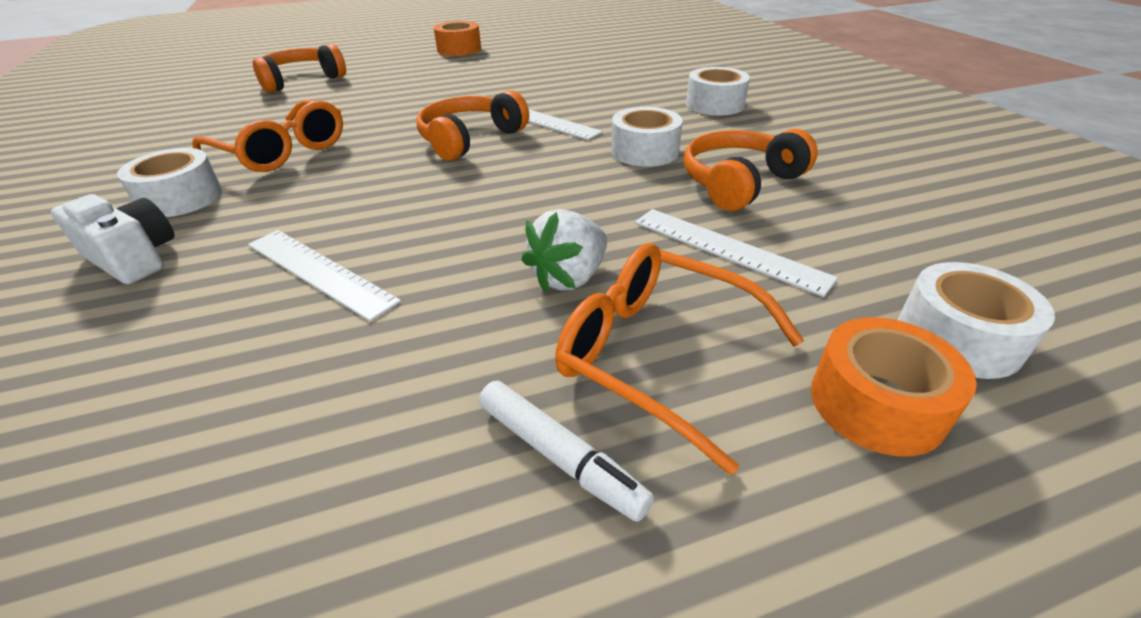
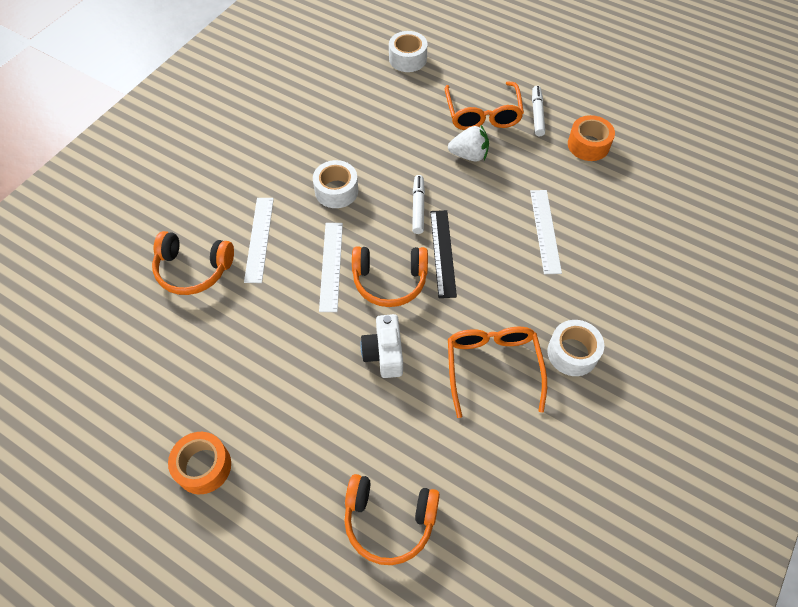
camera: 130 degrees left, 20 degrees up
(133, 258) = (611, 306): white camera -> white camera (384, 353)
(444, 179) = (443, 253): none -> black ruler
(536, 190) = (418, 208): none -> white marker
(715, 104) = (234, 193): white tape -> none
(728, 249) = (406, 122): white ruler -> white ruler (259, 239)
(739, 183) = (343, 140): orange headphones -> orange headphones (193, 269)
(876, 403) = (455, 68): orange tape -> orange tape (588, 145)

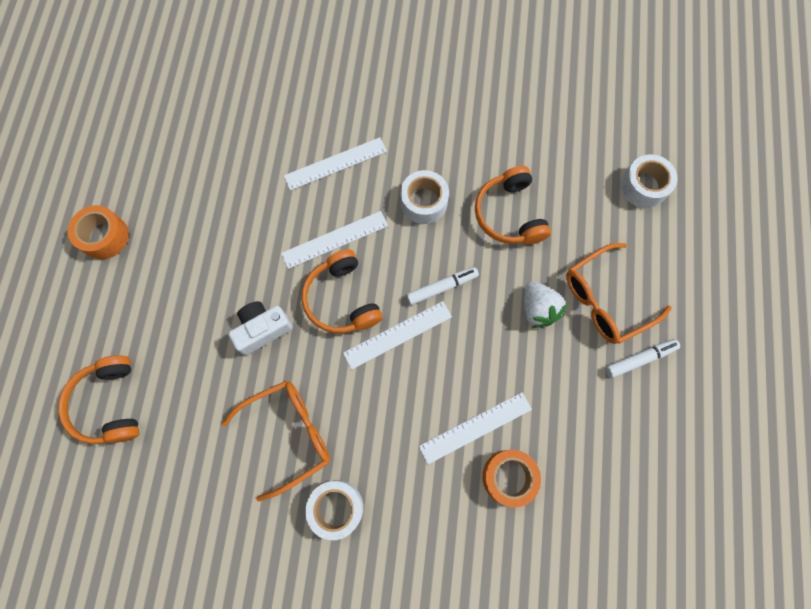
camera: 65 degrees right, 15 degrees up
(193, 269) = (278, 128): orange headphones -> orange headphones (509, 214)
(443, 253) = (397, 335): black ruler -> white ruler
(588, 145) = (624, 434): orange tape -> orange tape (508, 477)

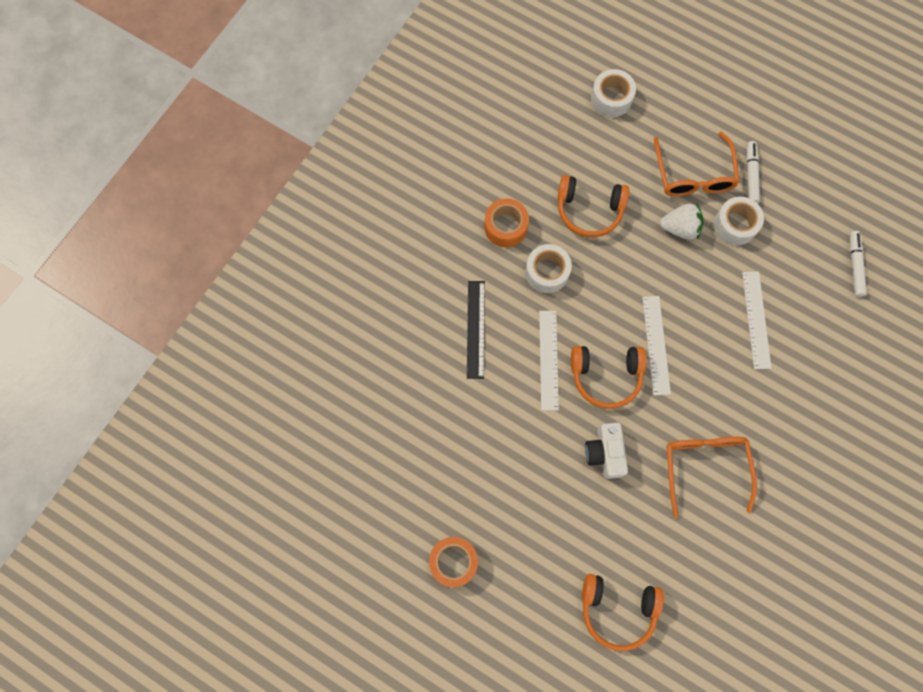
camera: 65 degrees left, 0 degrees up
(335, 163) = (475, 329): white ruler -> black ruler
(336, 508) = (778, 453): white tape -> white tape (735, 225)
(441, 287) = (630, 292): white marker -> white marker (854, 266)
(508, 477) = (803, 313): orange tape -> orange tape (505, 227)

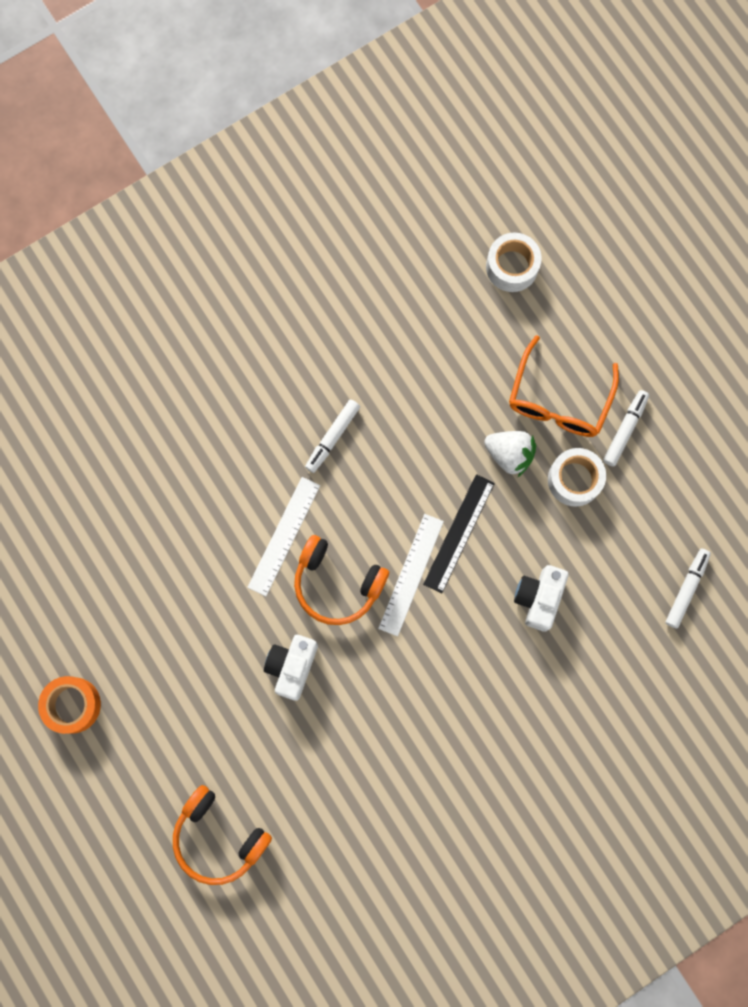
camera: 25 degrees right, 5 degrees up
(475, 329) = (222, 465): black ruler -> black ruler (459, 533)
(505, 227) = (313, 364): orange tape -> none
(547, 272) = (333, 437): white tape -> white marker
(589, 210) = (417, 387): orange headphones -> none
(705, 467) = (392, 732): orange glasses -> none
(756, 319) = (539, 598): white ruler -> white camera

